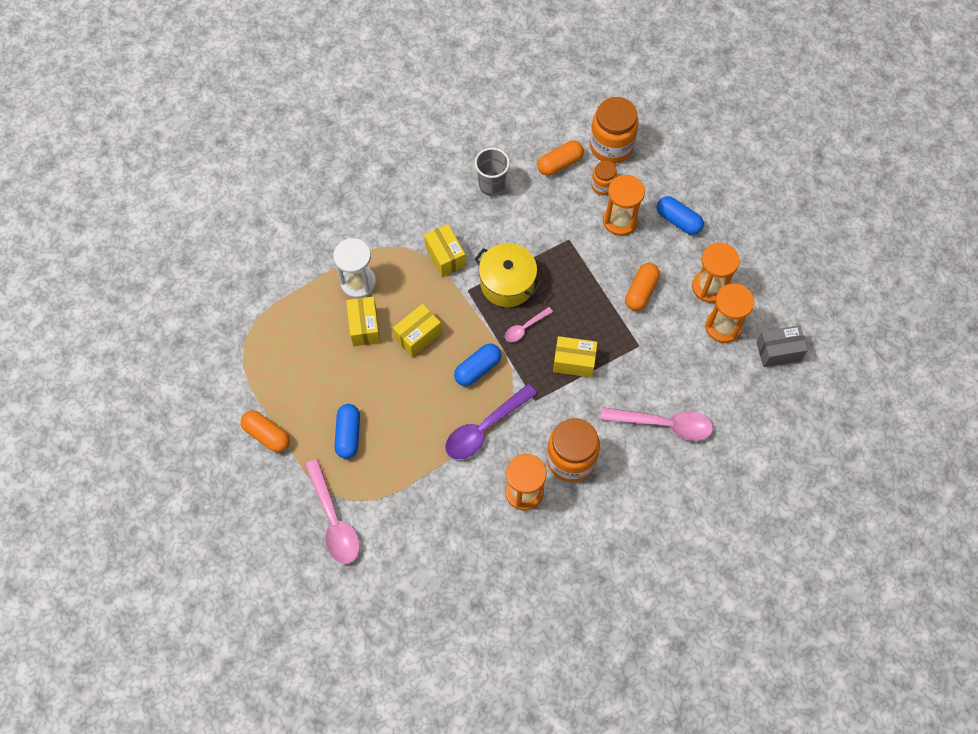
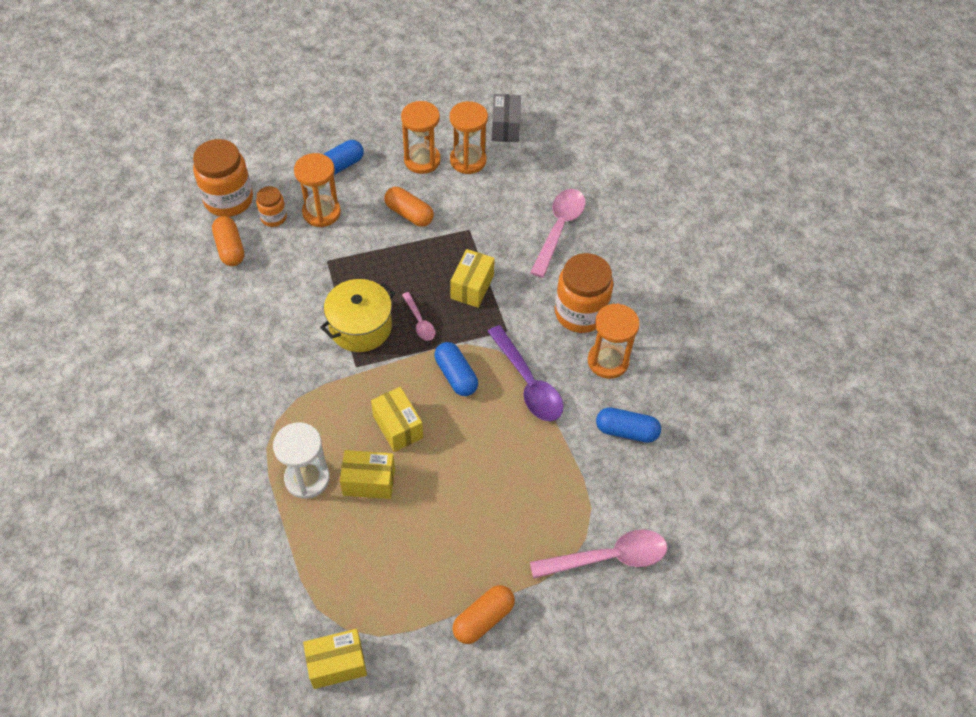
camera: 80 degrees left, 10 degrees down
(348, 434) = (504, 523): blue capsule -> blue capsule (626, 431)
(445, 256) = (305, 380): yellow box -> yellow box (337, 664)
(492, 185) = (230, 316): grey cup -> none

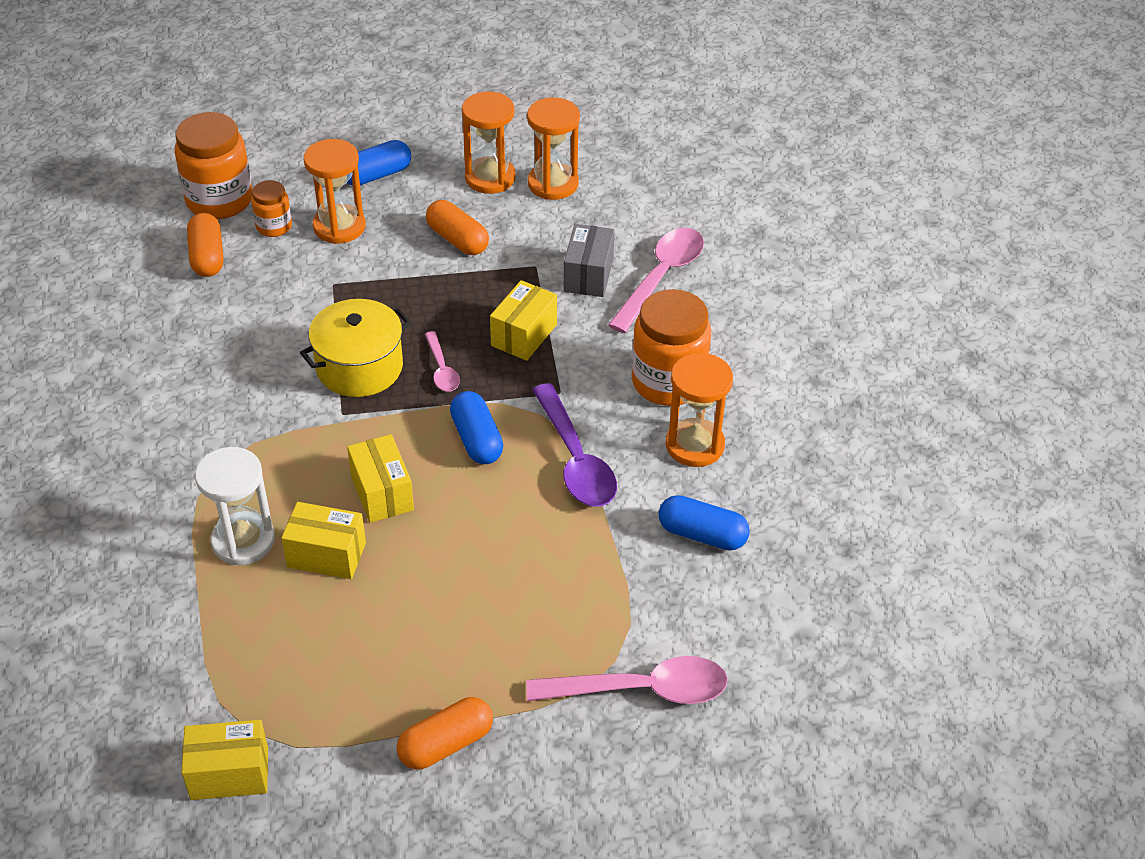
camera: 10 degrees right, 10 degrees down
(505, 128) = (613, 150): grey box -> grey box (588, 275)

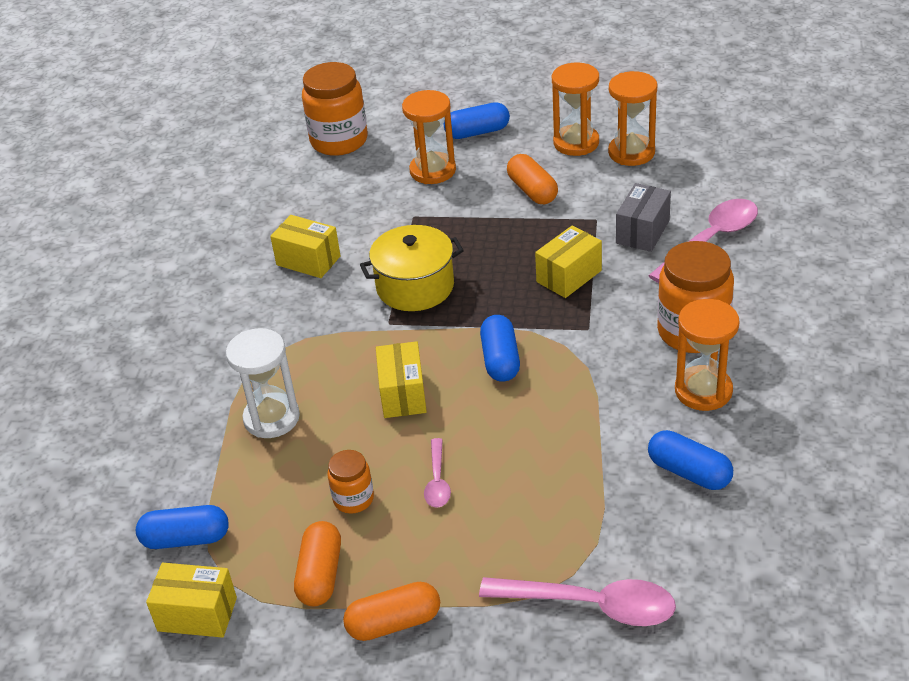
camera: 20 degrees right, 5 degrees down
(189, 693) = (186, 539): none -> blue capsule
(207, 257) = (315, 184): orange capsule -> orange capsule (320, 575)
(274, 226) = (377, 165): orange jar -> orange jar (353, 499)
(326, 555) = (338, 440): yellow box -> yellow box (308, 261)
(441, 369) = (486, 296): pink spoon -> pink spoon (437, 481)
(575, 459) = (586, 388): purple spoon -> none

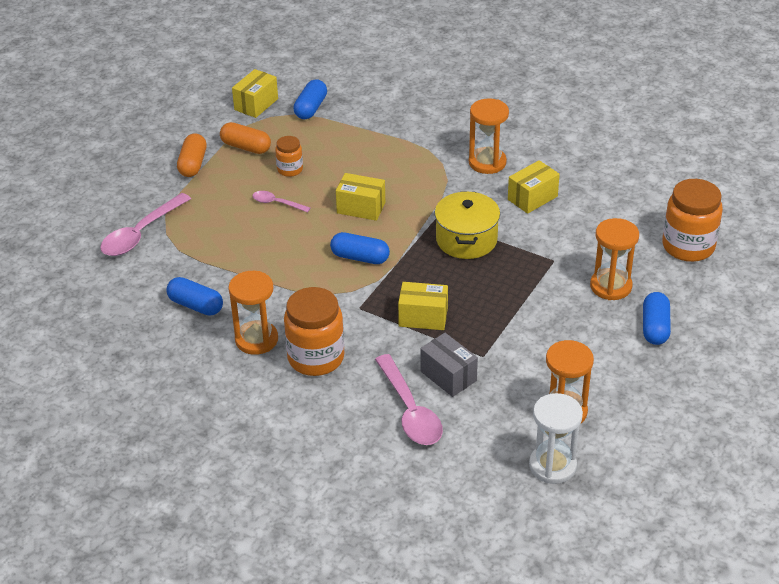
camera: 110 degrees right, 0 degrees up
(271, 418) = (381, 153): white hourglass -> white hourglass (552, 466)
(532, 191) = (546, 333): orange capsule -> none
(569, 276) = (423, 317): yellow box -> yellow box turned 60 degrees counterclockwise
(576, 143) = (601, 382): orange hourglass -> orange hourglass (487, 162)
(689, 472) = (196, 305): blue capsule -> blue capsule turned 60 degrees clockwise

